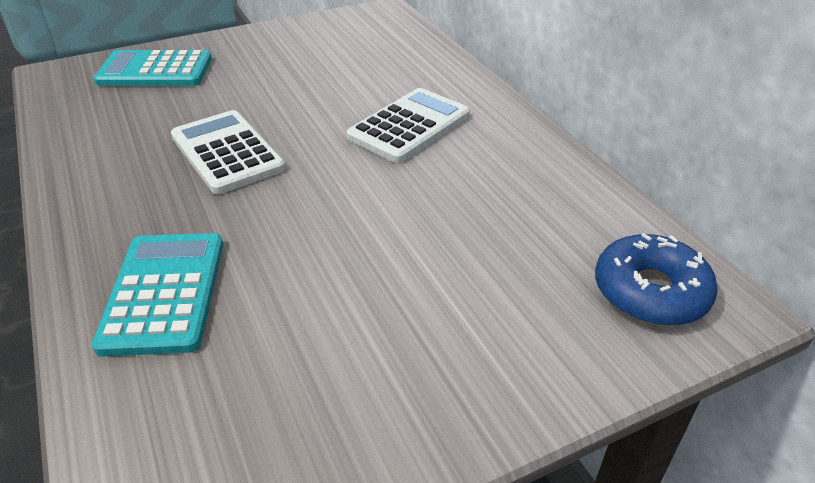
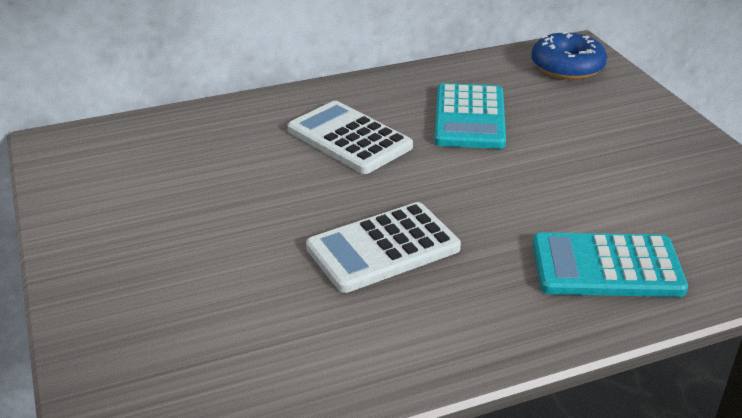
camera: 85 degrees left, 5 degrees down
(155, 70) = (151, 331): turquoise calculator -> turquoise calculator (469, 117)

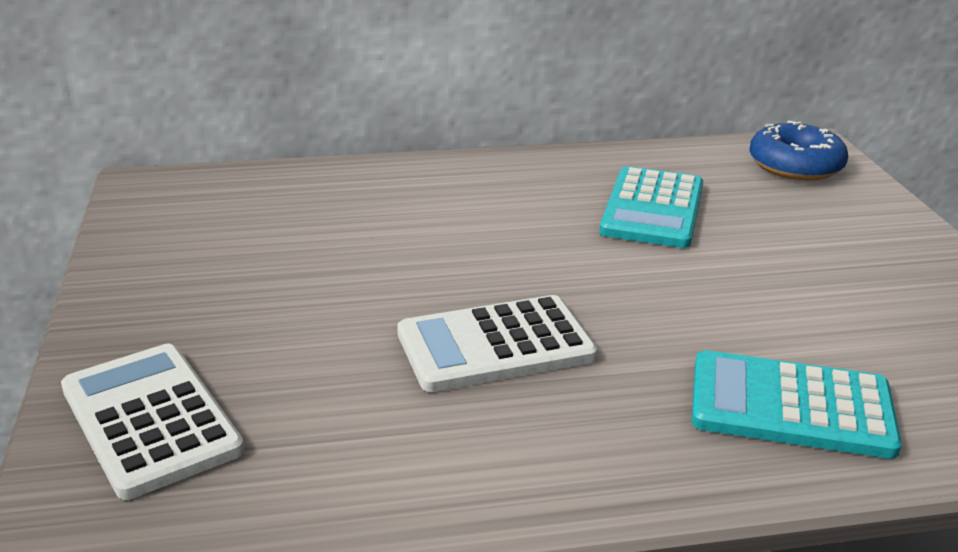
camera: 10 degrees right, 5 degrees down
(349, 138) = (494, 216): white calculator -> white calculator (150, 419)

